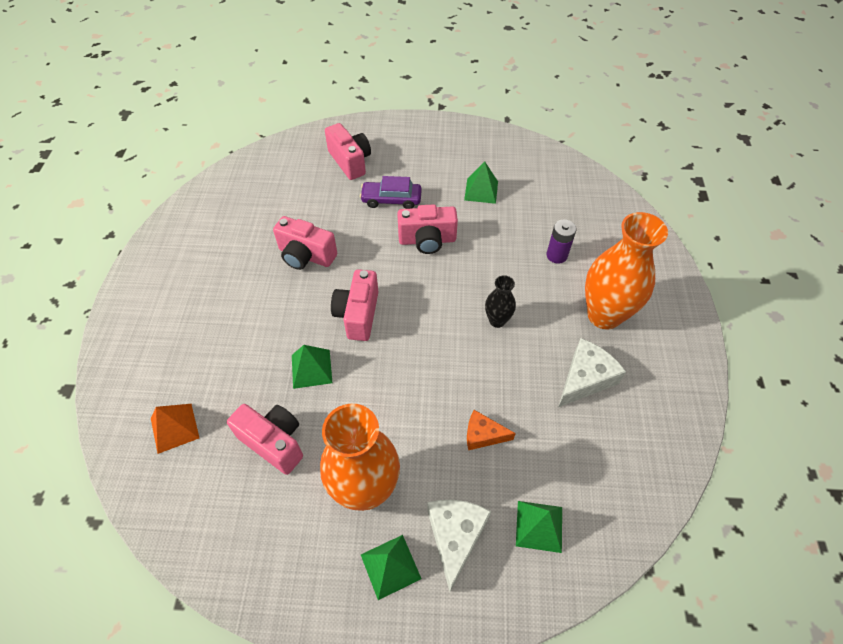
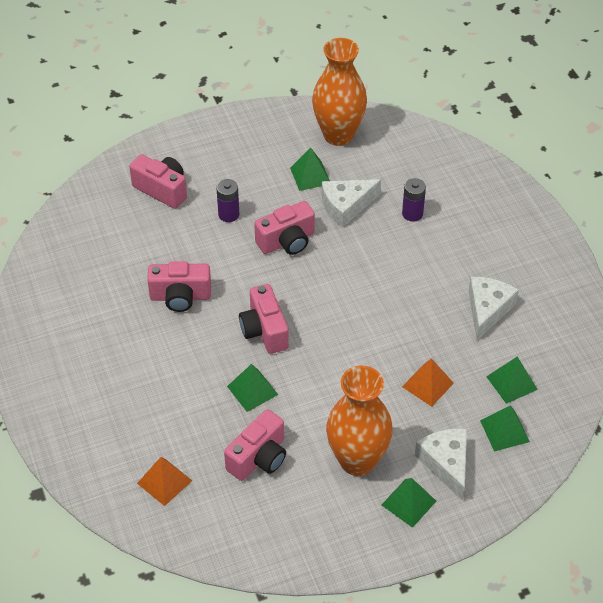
camera: 25 degrees left, 5 degrees down
(274, 442) = (259, 458): pink camera -> pink camera turned 120 degrees clockwise
(391, 200) = (228, 214): purple car -> purple battery
(483, 435) = (428, 384): orange cheese -> orange pyramid
(497, 320) = (390, 290): black vase -> none
(498, 227) = (346, 206): none -> white cheese
(573, 471) = (511, 383): none -> green pyramid
(604, 315) = (478, 252): orange vase -> orange vase (338, 135)

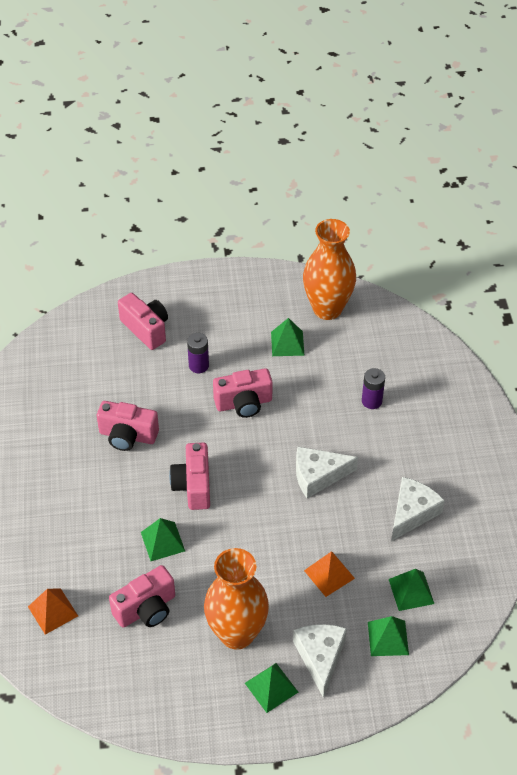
camera: 15 degrees right, 0 degrees up
(346, 206) = (311, 380): white cheese -> white cheese (318, 476)

